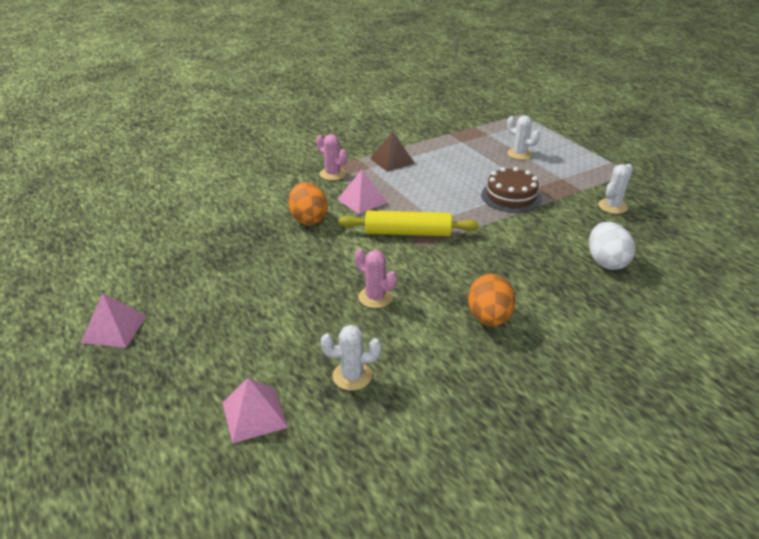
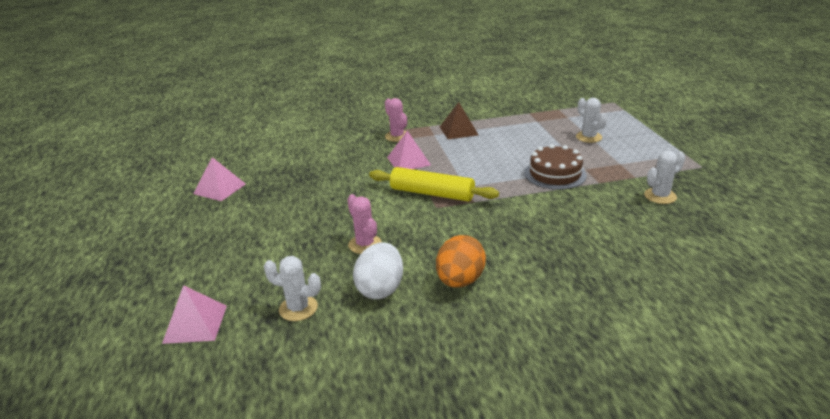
camera: 20 degrees right, 5 degrees down
(114, 329) = (139, 234): pink pyramid -> pink pyramid (219, 189)
(308, 219) = (351, 170): orange egg -> none
(606, 262) = (618, 248): white egg -> white egg (380, 289)

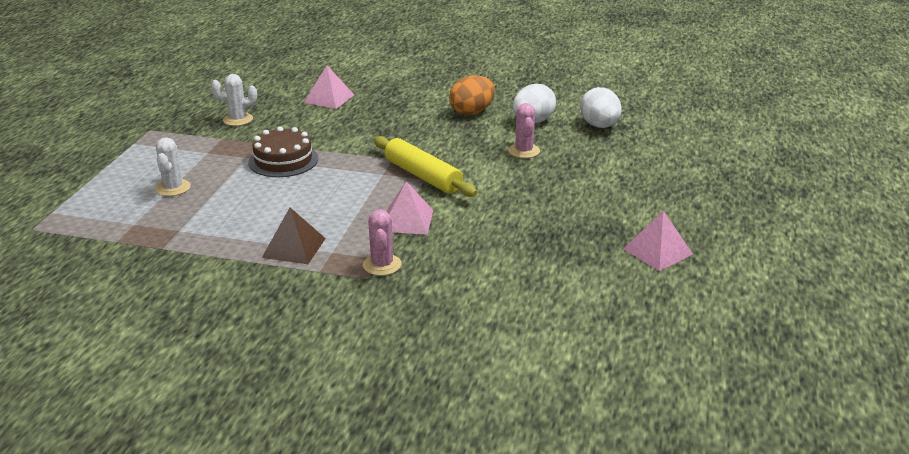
camera: 155 degrees left, 0 degrees up
(195, 324) = (679, 136): pink pyramid -> pink pyramid (329, 98)
(298, 308) = (599, 126): white cactus -> white egg

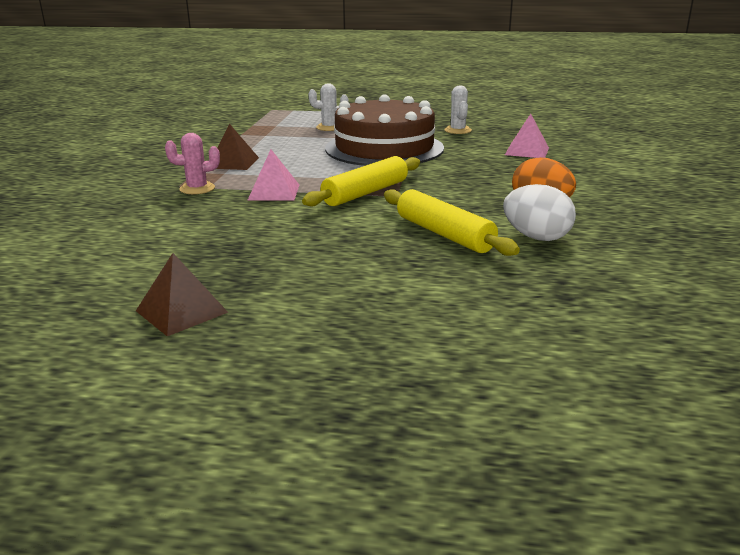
camera: 85 degrees right, 5 degrees down
(283, 160) = (384, 148): brown cake -> brown cake, size x1.87
(524, 151) = (444, 234): pink cactus -> yellow rolling pin
(599, 126) = (553, 279): white egg -> none
(658, 251) = (181, 311): pink pyramid -> brown pyramid

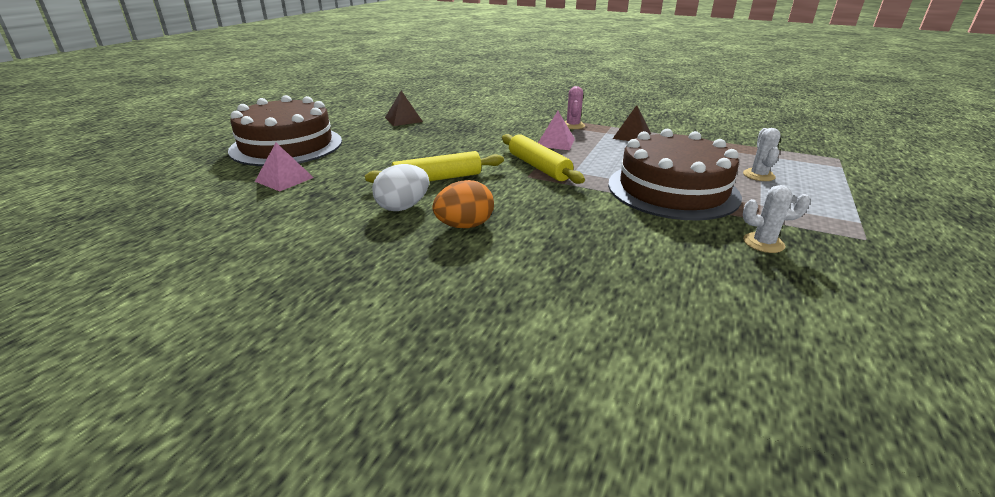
camera: 105 degrees right, 5 degrees up
(404, 399) = (287, 145): none -> brown cake
(526, 151) = (656, 268): pink pyramid -> pink pyramid (284, 179)

